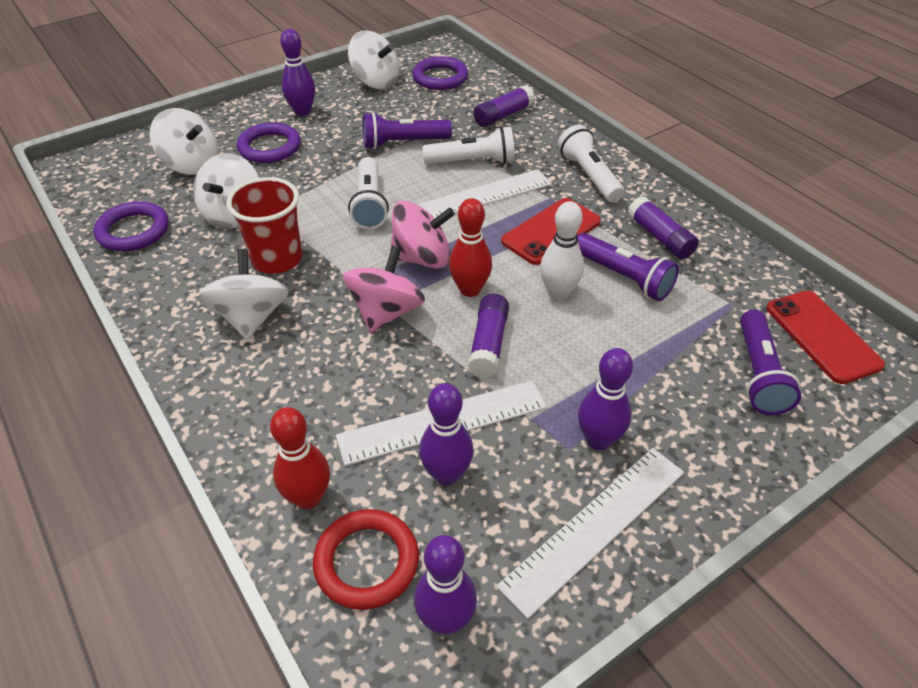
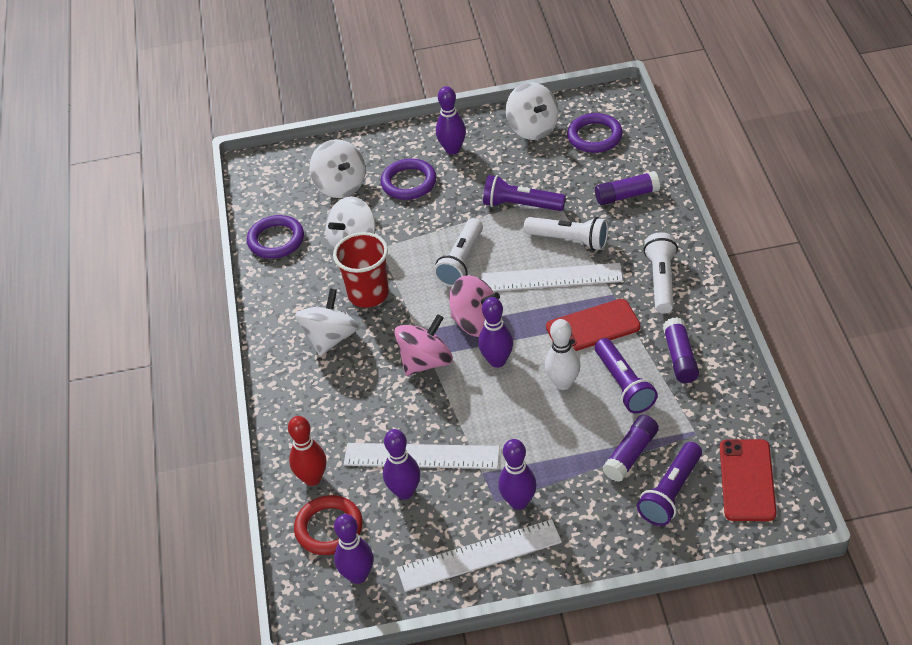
camera: 30 degrees right, 0 degrees up
(470, 289) = (497, 361): red bowling pin -> purple bowling pin
(488, 344) = (485, 409): purple glue stick -> purple glue stick (631, 454)

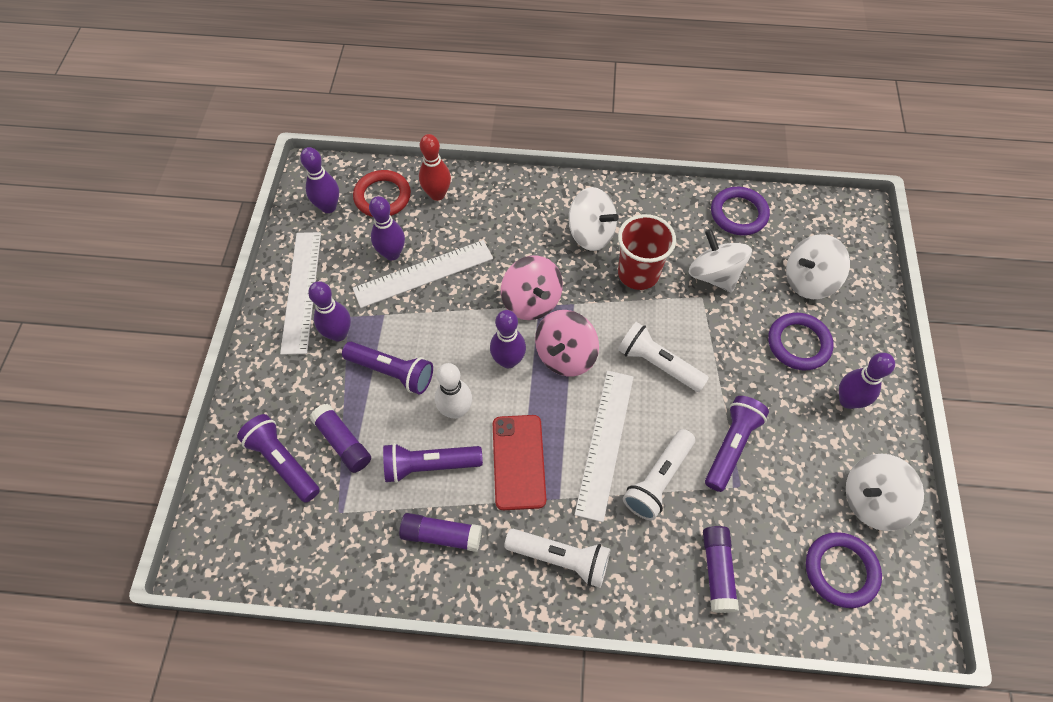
camera: 100 degrees right, 15 degrees up
(421, 456) = (423, 273): white ruler -> white ruler turned 45 degrees clockwise
(544, 443) = (392, 372): none -> purple flashlight
(747, 480) = (260, 539): red phone -> none

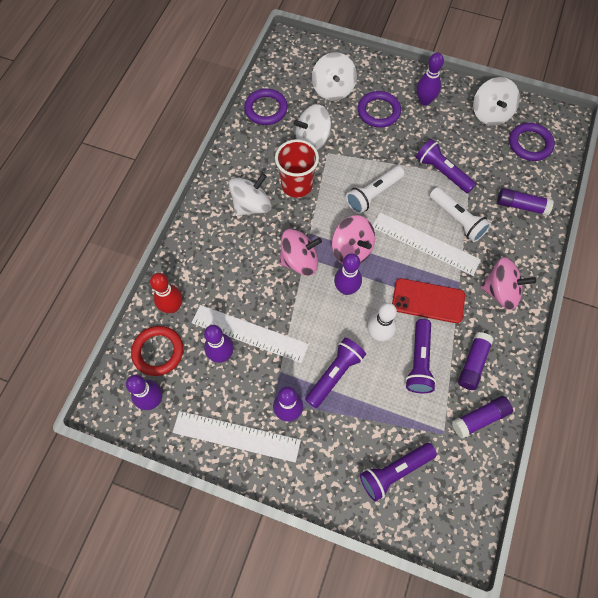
camera: 75 degrees left, 5 degrees up
(343, 442) = (387, 422): purple glue stick -> purple glue stick (480, 418)
(423, 273) = (249, 333): white ruler -> white ruler turned 60 degrees counterclockwise
(560, 558) = (500, 291): white flashlight -> pink spinning top

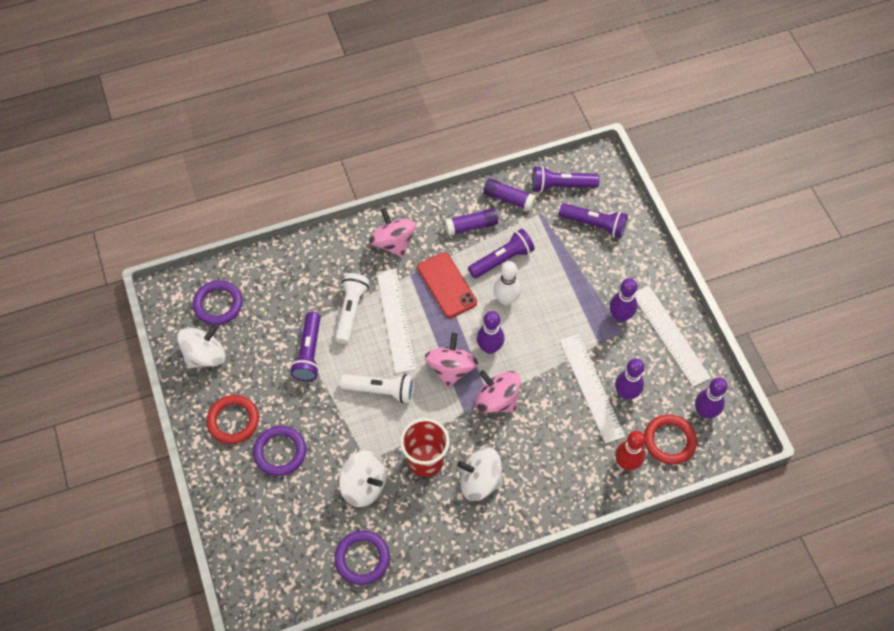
camera: 130 degrees left, 5 degrees down
(333, 89) = (284, 514): white spinning top -> none
(335, 374) = (565, 306): purple flashlight -> purple flashlight (561, 186)
(424, 101) = (233, 421): purple bowling pin -> red ring
(521, 206) = (295, 274): purple glue stick -> none

